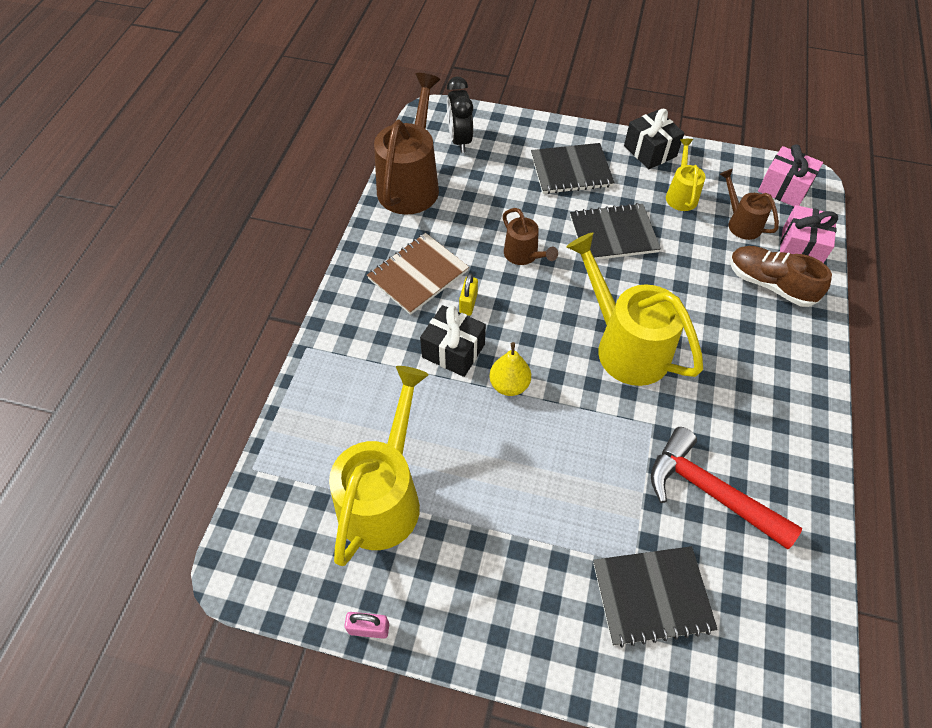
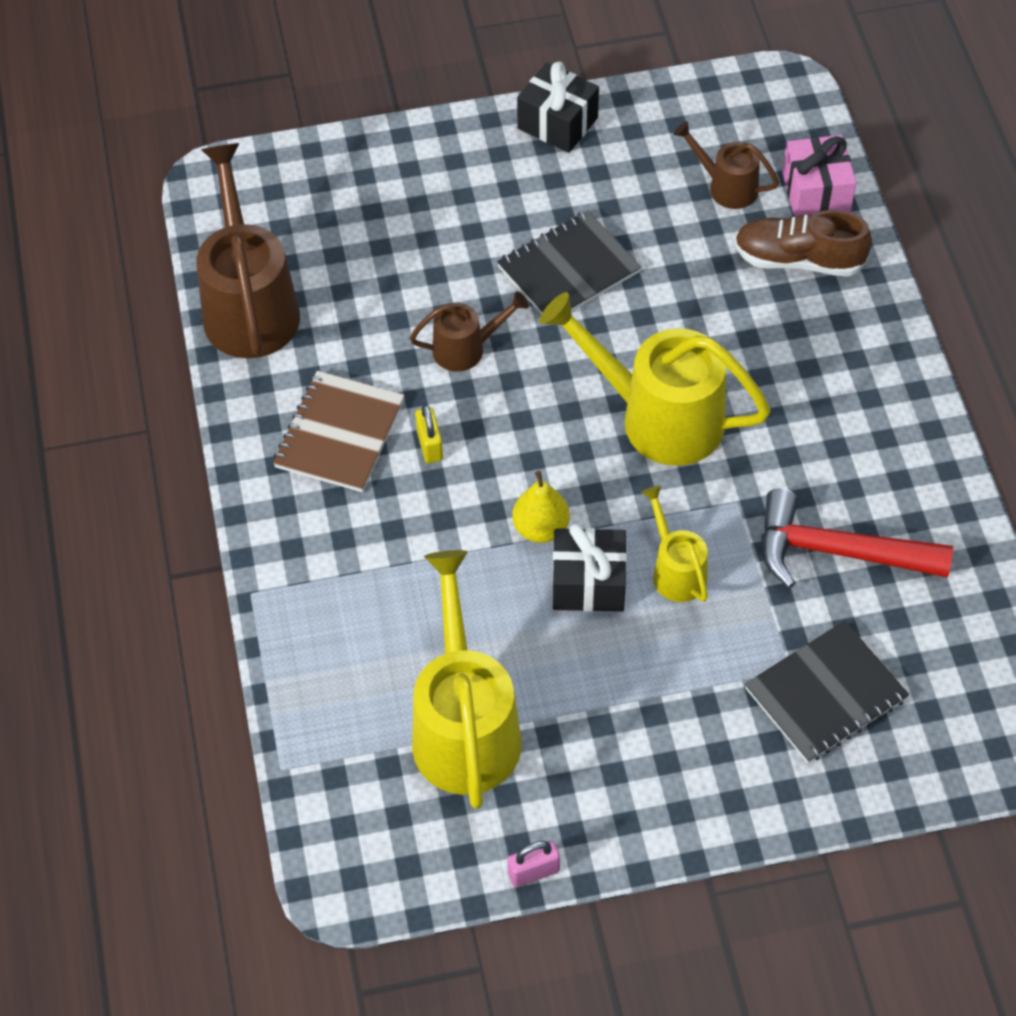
camera: 25 degrees left, 0 degrees up
(453, 351) = (446, 516): black gift -> black gift (588, 583)
(459, 140) = (279, 210): black clock -> none
(524, 256) = (467, 348): brown watering can -> brown watering can turned 45 degrees counterclockwise
(571, 170) = (464, 196): black notebook -> none
(681, 194) = (630, 174): yellow watering can -> yellow watering can (675, 570)
(784, 188) = (760, 112): pink gift -> none

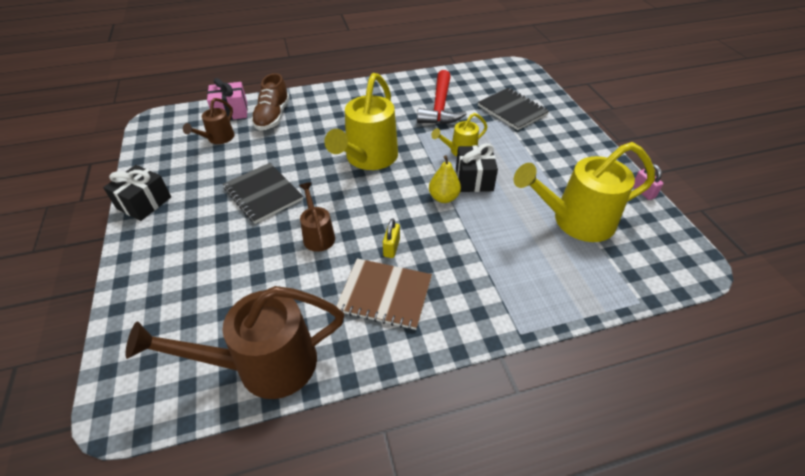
camera: 95 degrees left, 10 degrees down
(429, 445) = (391, 248): yellow padlock -> yellow padlock turned 60 degrees counterclockwise

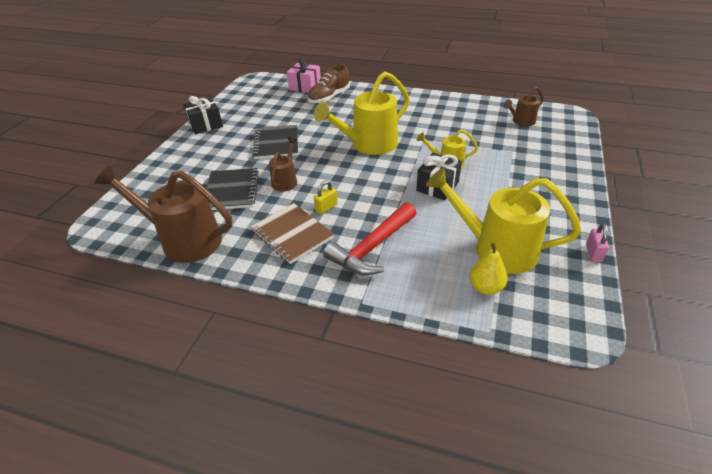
camera: 35 degrees right, 5 degrees down
(218, 139) = (281, 101): brown watering can -> brown watering can (521, 121)
(440, 107) = (463, 126): red hammer -> red hammer (372, 248)
(443, 198) = (399, 190): yellow pear -> yellow pear (485, 287)
(512, 110) = (528, 147): black notebook -> black notebook (232, 190)

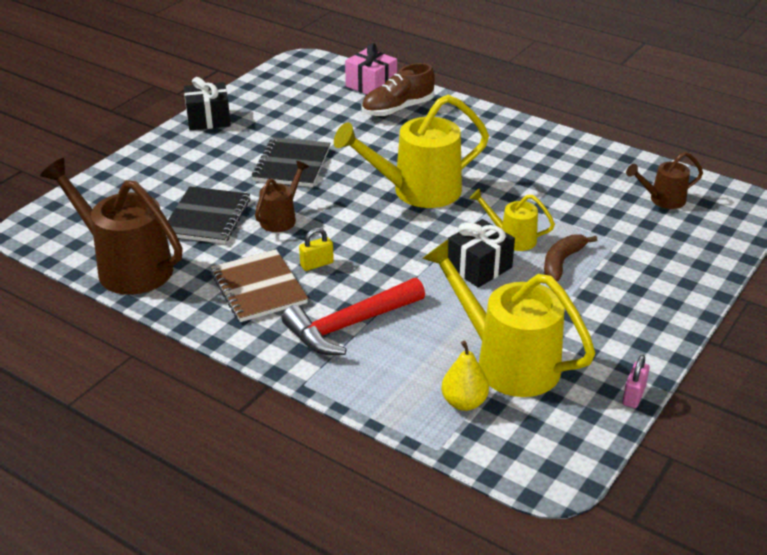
camera: 15 degrees right, 5 degrees down
(487, 171) = (562, 262): none -> brown banana

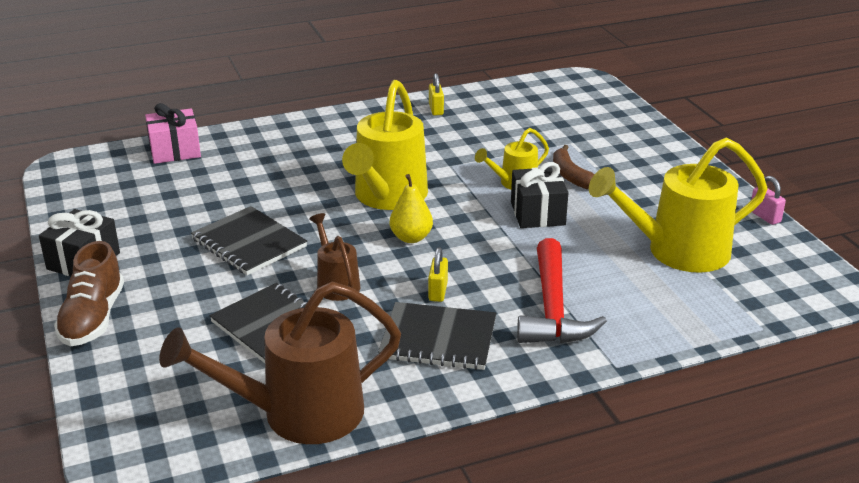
camera: 55 degrees left, 5 degrees down
(258, 288) = (438, 339): brown notebook -> black notebook
(397, 109) = (238, 154): brown shoe -> brown shoe (93, 318)
(464, 402) = (712, 292): yellow pear -> yellow pear (411, 238)
(580, 156) = (436, 109): none -> yellow padlock
(662, 200) = (537, 105): brown watering can -> none

